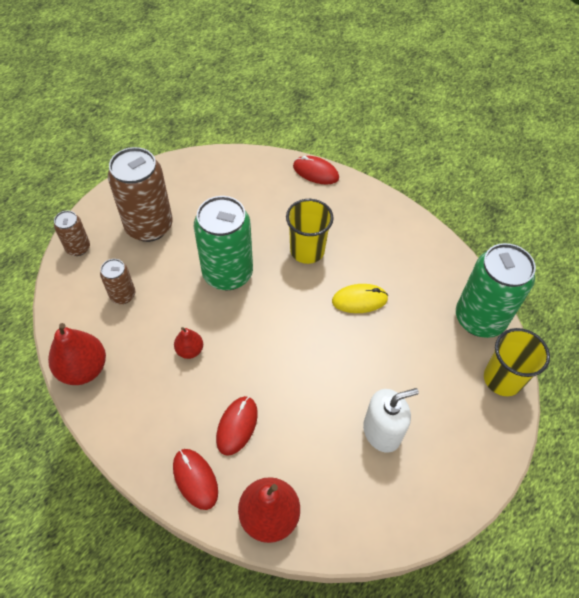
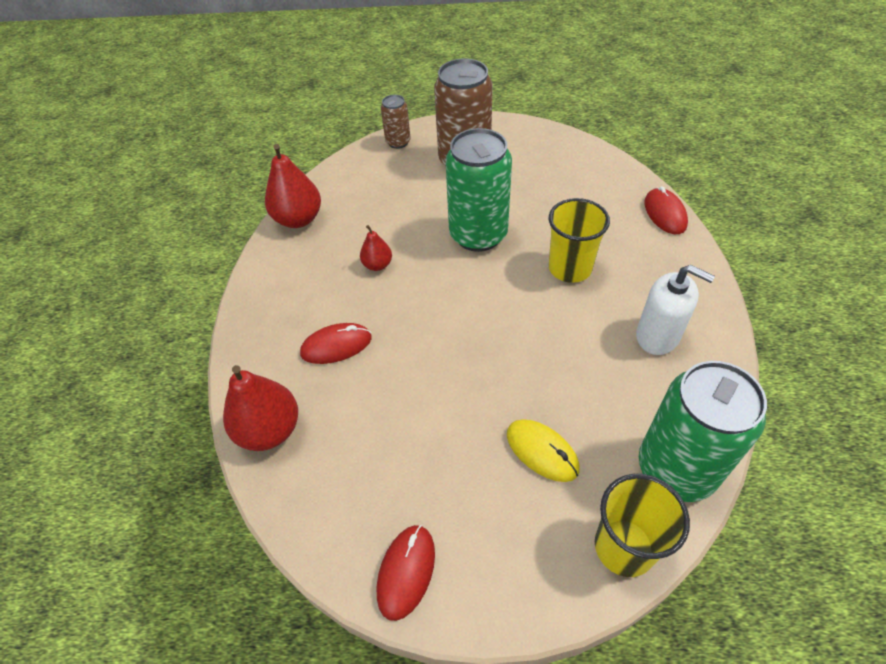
camera: 55 degrees right, 5 degrees down
(123, 295) = (384, 193): brown can -> none
(195, 479) = (262, 353): red mouse -> red mouse (406, 572)
(359, 300) = (565, 344): yellow mouse -> yellow mouse (542, 451)
(382, 431) = (437, 465): white soap dispenser -> white soap dispenser (657, 336)

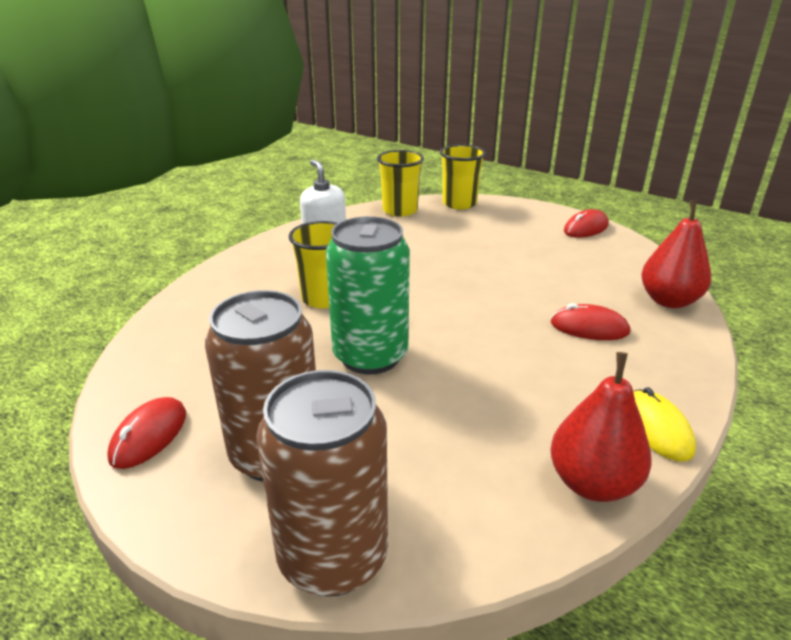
camera: 150 degrees left, 20 degrees down
(377, 265) = (507, 375): red pear -> none
(398, 142) = (333, 557): brown can -> brown can, size x1.98
(542, 451) = (467, 235): yellow mouse -> yellow mouse (656, 428)
(664, 214) = (183, 299): red mouse -> red mouse (149, 436)
(676, 469) = (400, 210): green can -> yellow cup

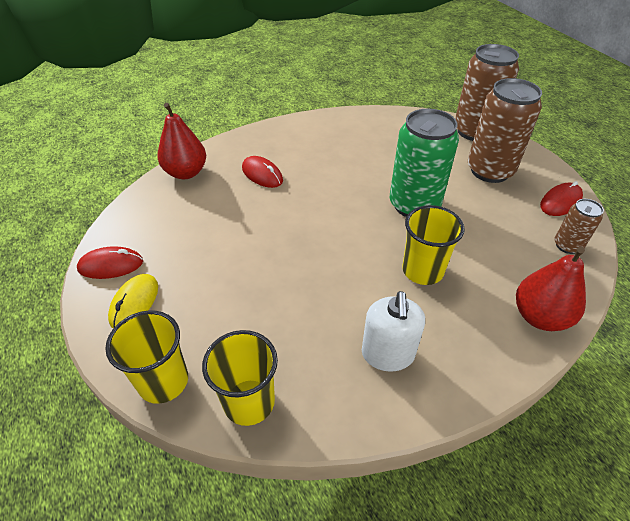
camera: 150 degrees left, 15 degrees up
(153, 372) = (567, 245): none -> brown can
(592, 483) = (356, 118): red pear -> red pear (539, 316)
(656, 428) = (304, 124): yellow mouse -> yellow mouse (134, 303)

